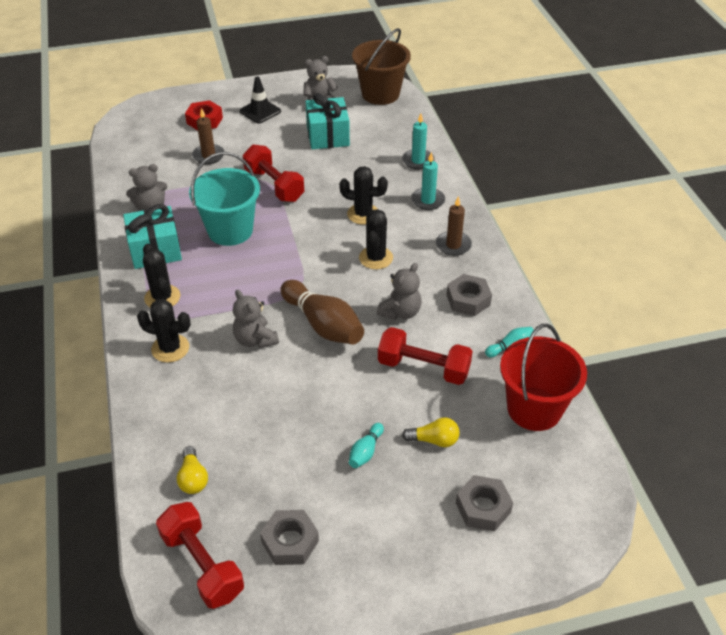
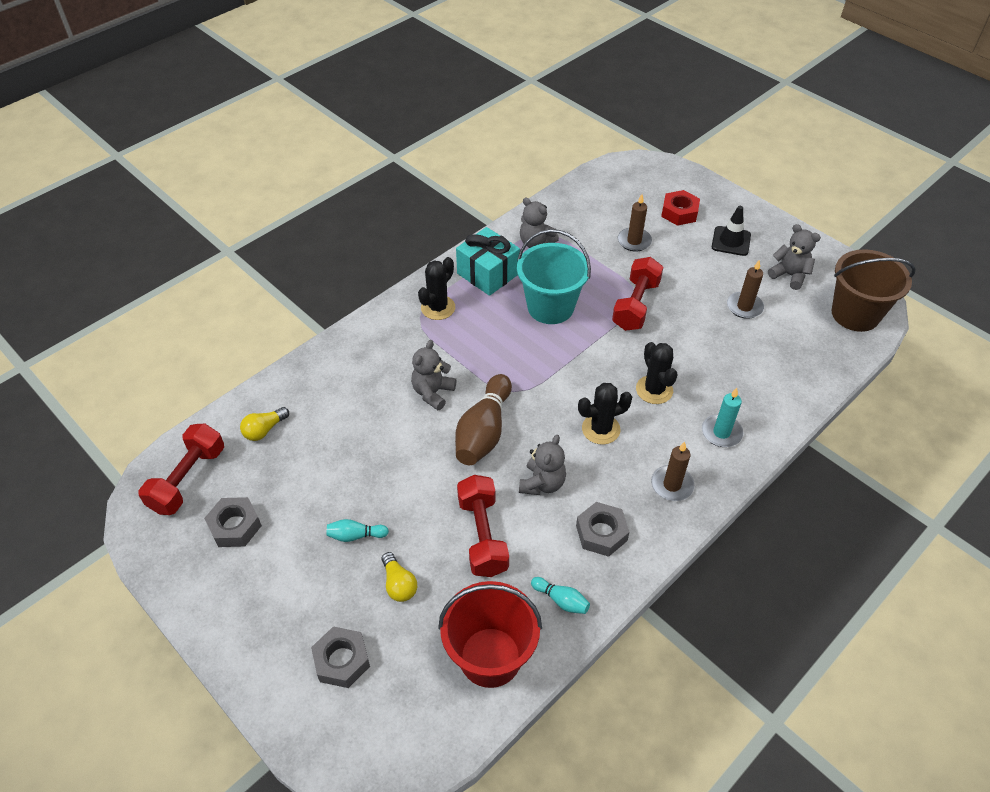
camera: 60 degrees right, 5 degrees up
(170, 348) = (386, 343): black cactus -> none
(328, 136) = (744, 307): turquoise gift -> brown candle
(400, 312) = (542, 483): grey teddy bear -> grey teddy bear turned 75 degrees counterclockwise
(418, 161) = (776, 396): turquoise candle -> none

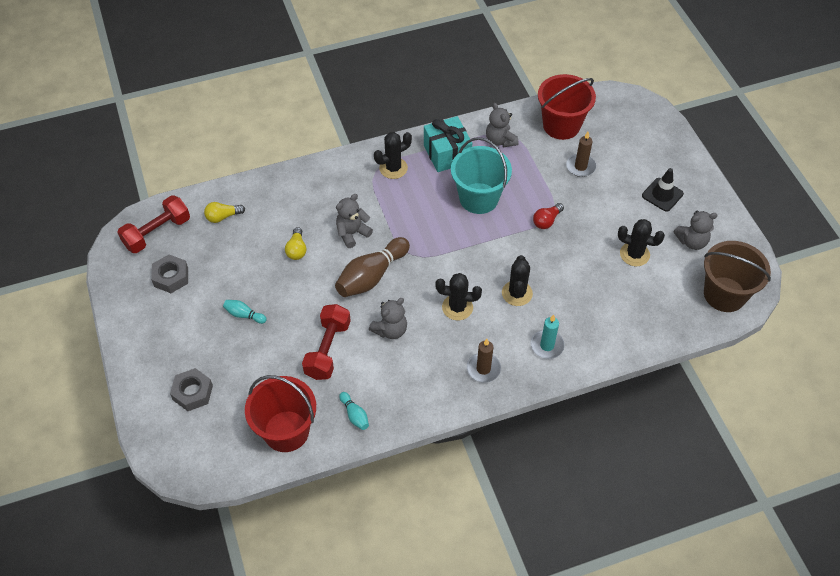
camera: 25 degrees right, 5 degrees up
(399, 584) = (254, 359): yellow light bulb -> yellow light bulb (297, 249)
(589, 208) = (561, 125): none -> red bucket
(601, 533) = (410, 382): grey nut -> none
(635, 305) = (546, 221): red dumbbell -> red light bulb
(679, 212) = (635, 154): red nut -> none
(744, 307) = (634, 254): brown candle -> black cactus
(789, 275) = (692, 241): grey teddy bear -> grey teddy bear turned 105 degrees clockwise

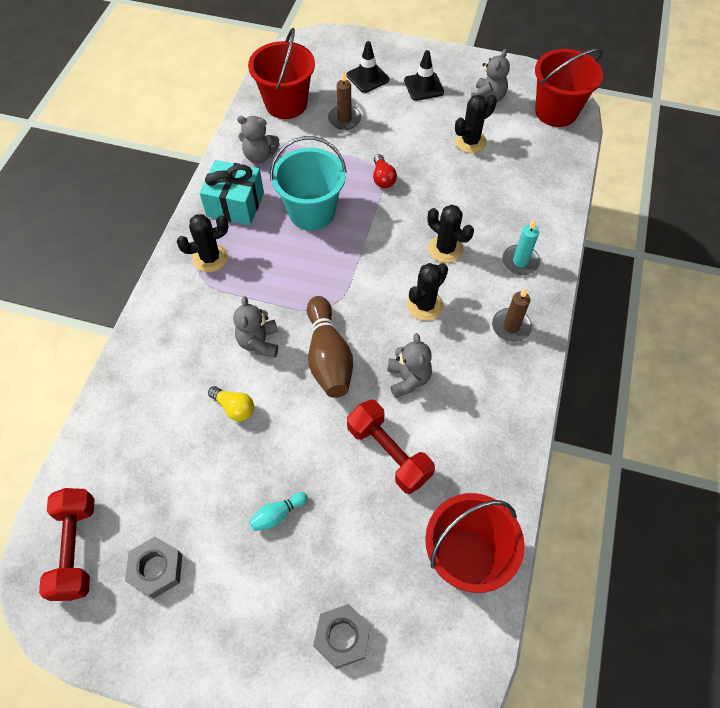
camera: 55 degrees left, 5 degrees up
(223, 217) = (121, 459): yellow light bulb -> none
(354, 415) = (489, 474): turquoise bowling pin -> none
(393, 168) = (210, 258): black cactus -> black cactus turned 60 degrees clockwise
(636, 156) = (367, 77): none -> black traffic cone
(724, 294) = (556, 111): brown bucket -> red bucket

